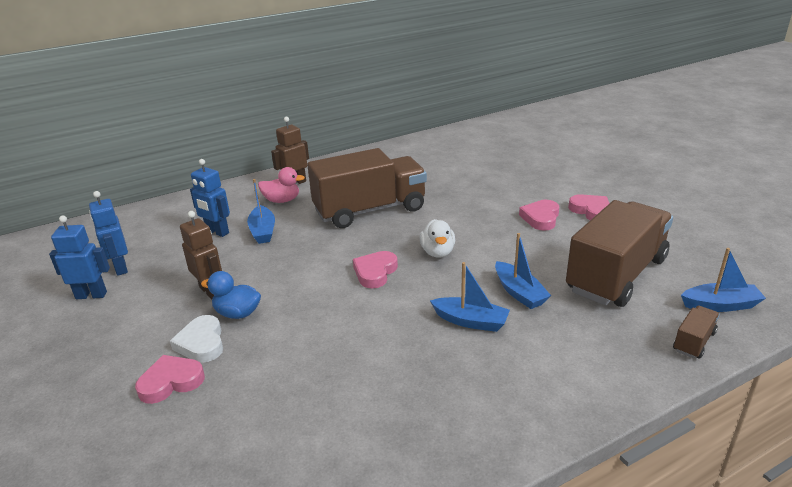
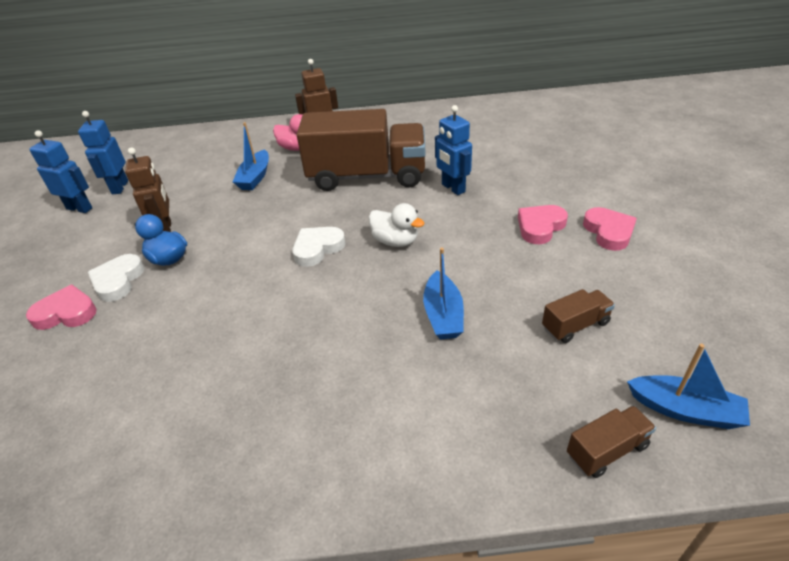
camera: 25 degrees right, 10 degrees up
(217, 232) = (218, 169): blue robot -> blue robot (453, 188)
(375, 272) = (317, 248): pink heart -> white heart
(437, 252) = (395, 241): white duck -> white duck turned 75 degrees counterclockwise
(470, 321) = (365, 334): blue boat -> none
(616, 275) = (575, 325): brown truck -> brown truck, size x0.40

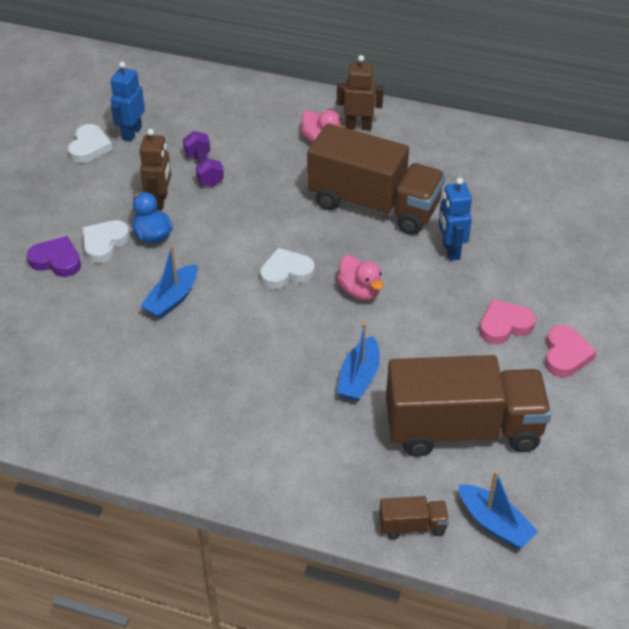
camera: 20 degrees right, 5 degrees up
(66, 313) = (56, 260): pink heart -> purple heart
(80, 208) = (89, 147): blue robot -> white heart
(200, 194) = (204, 170): none -> purple dumbbell
(255, 177) = (264, 166): blue boat -> blue boat (172, 299)
(395, 241) = (360, 291): white duck -> pink duck
(575, 325) = (462, 429): brown truck -> brown truck, size x2.48

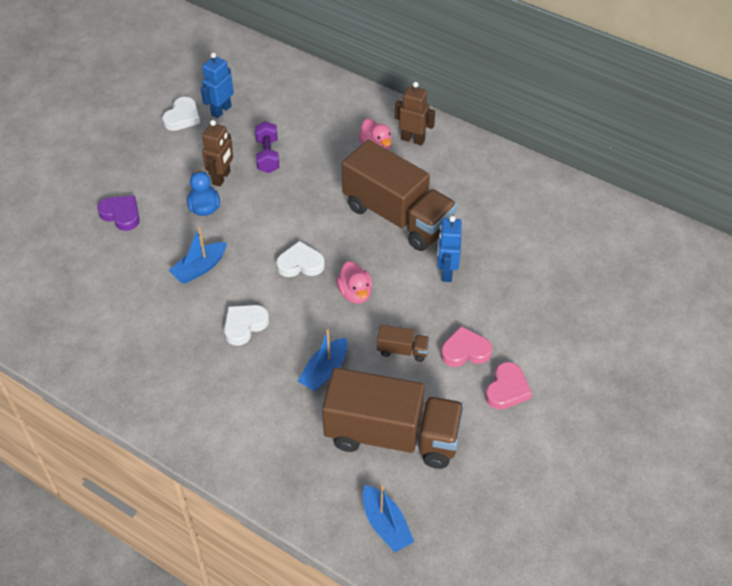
camera: 15 degrees right, 5 degrees up
(104, 244) = (164, 207): white heart -> white heart (244, 325)
(412, 526) = (318, 510): brown truck -> brown truck (402, 350)

